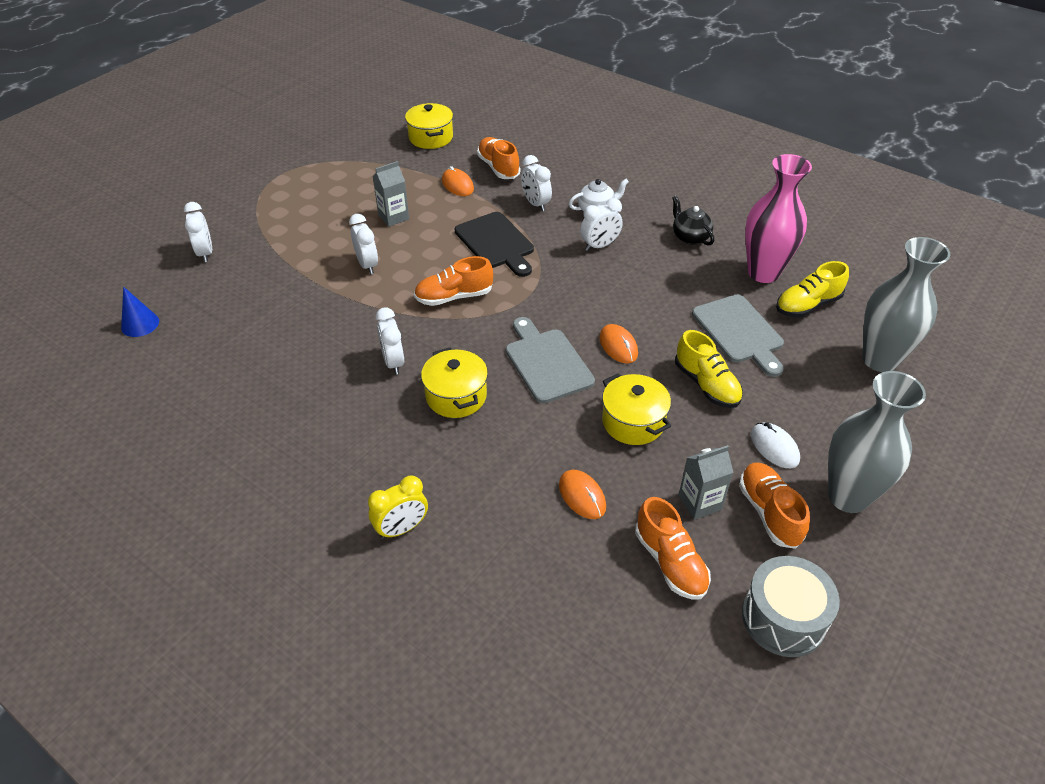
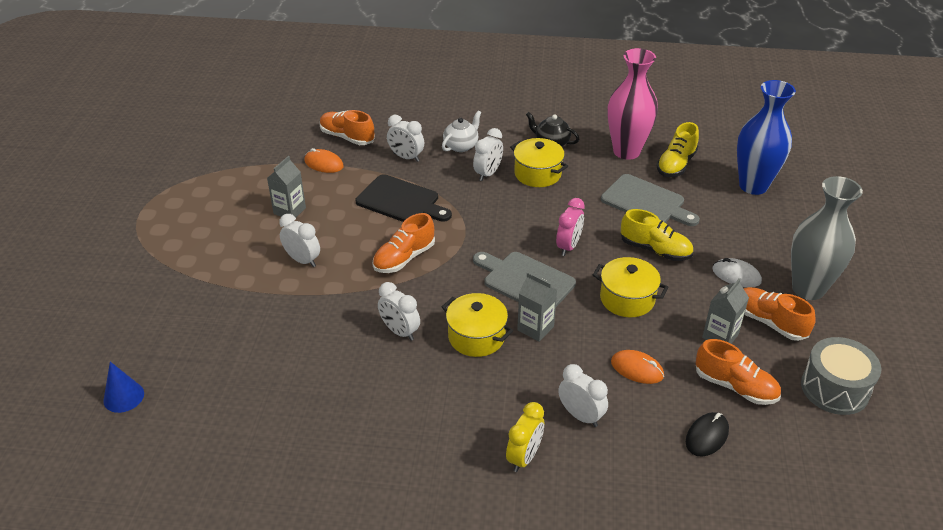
camera: 30 degrees left, 5 degrees down
(205, 253) = (131, 307): white clock -> white clock (580, 416)
(431, 137) = (262, 130): yellow pot -> yellow pot (537, 174)
(517, 412) = (535, 328): none -> grey carton
(595, 597) = (707, 436): none -> black mouse
(618, 346) = (568, 246): orange mouse -> pink clock
(879, 360) = (753, 186): grey vase -> blue vase

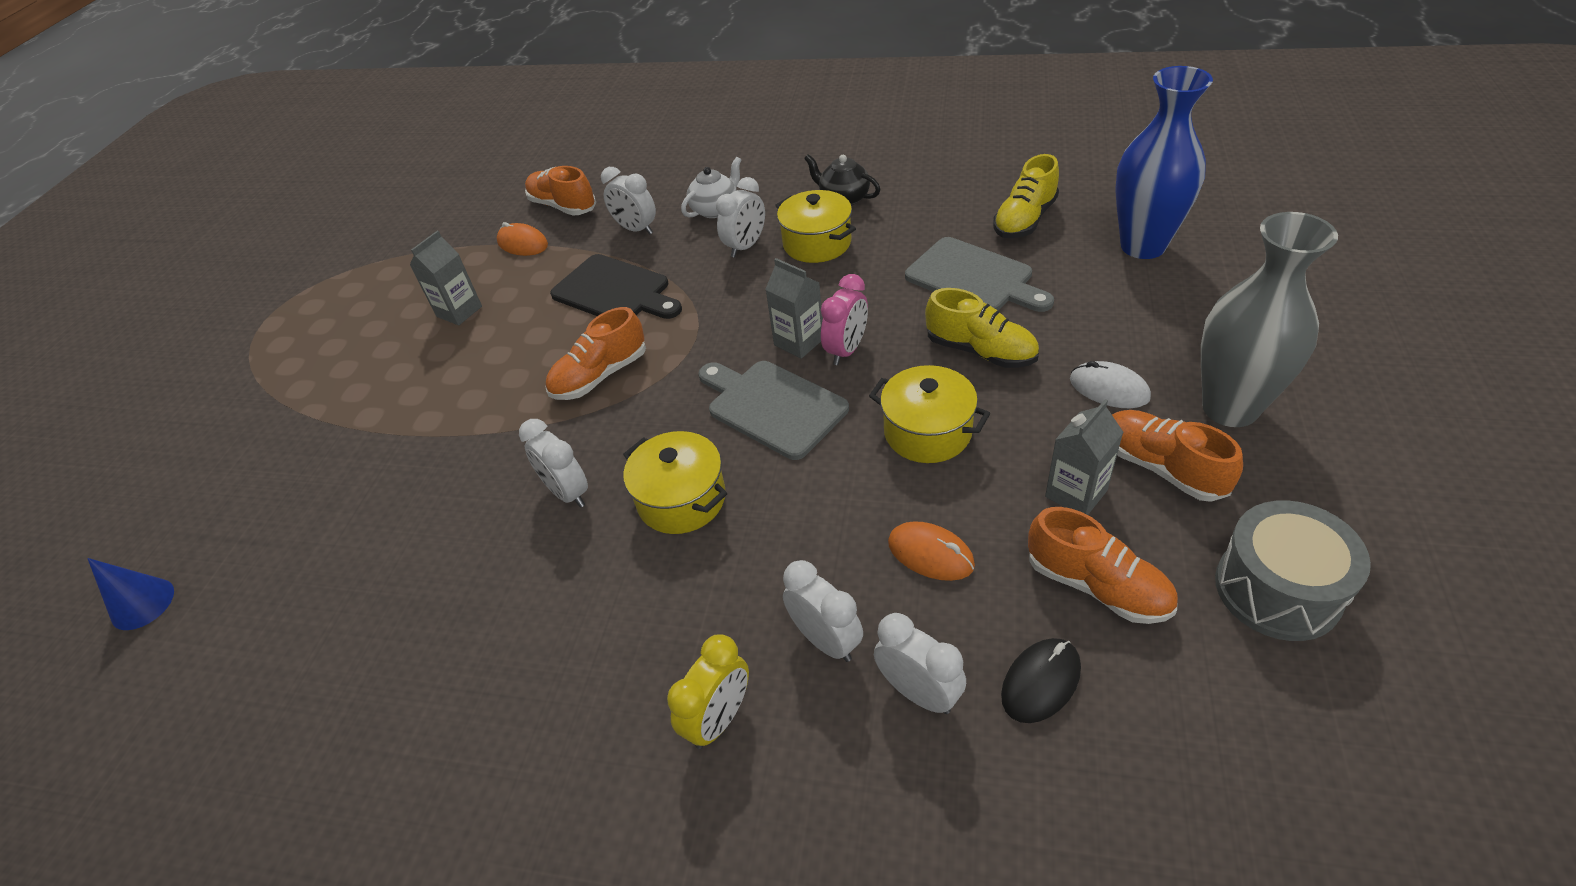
camera: 10 degrees right, 5 degrees up
(302, 260) = (457, 383): white clock -> white clock (918, 692)
(535, 328) = (775, 484): grey carton -> grey carton (799, 342)
(626, 151) = (952, 205): pink vase -> none

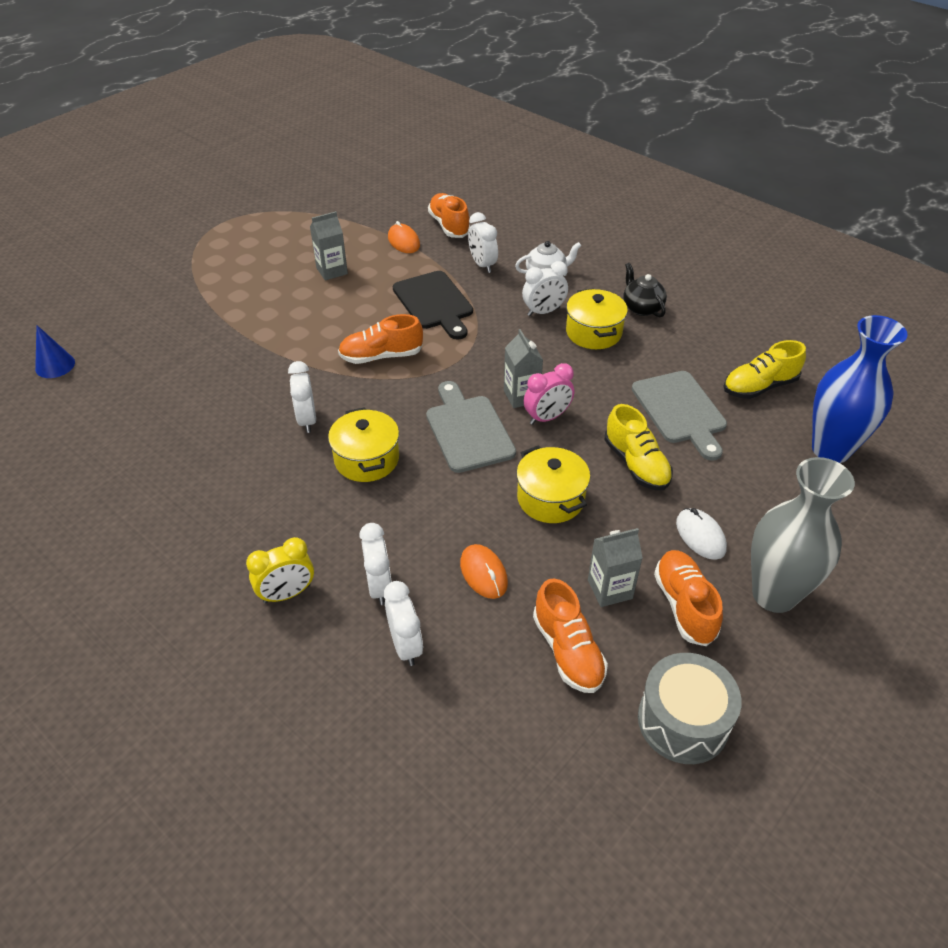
camera: 25 degrees right, 0 degrees up
(1040, 682) = (480, 682): black mouse -> none

